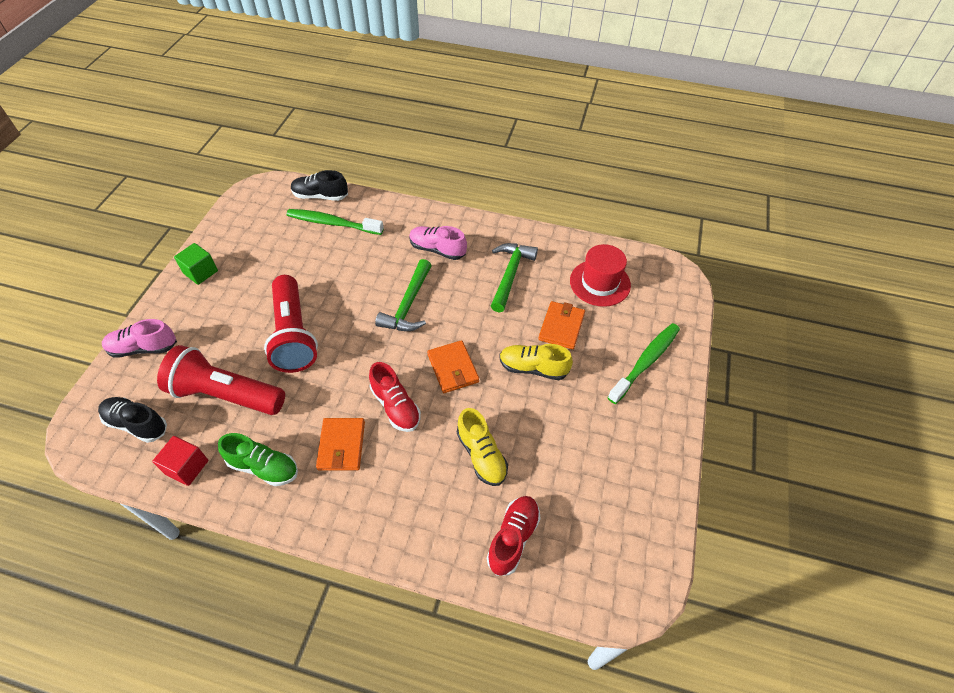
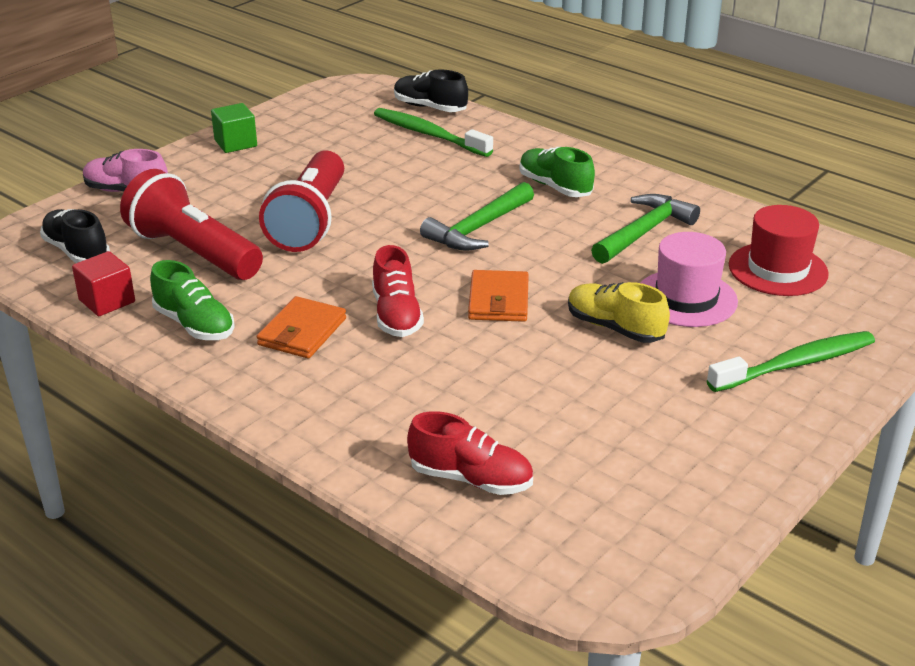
camera: 25 degrees right, 20 degrees down
(437, 250) = (555, 187): pink shoe -> green shoe
(481, 455) = (481, 390): yellow shoe -> none
(513, 538) = (471, 479): red shoe -> red shoe turned 60 degrees clockwise
(561, 327) = (686, 298): orange wallet -> pink hat

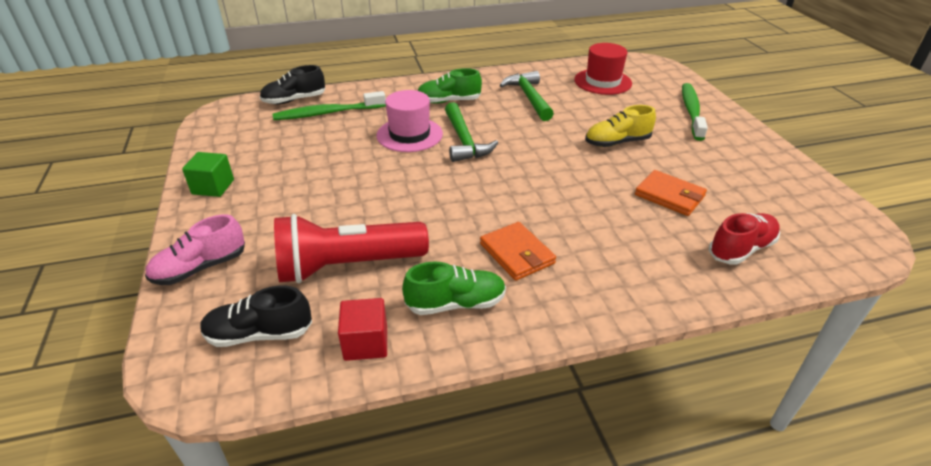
camera: 55 degrees left, 5 degrees up
(310, 221) = (373, 196): red flashlight -> none
(396, 315) = (534, 207): red shoe -> none
(498, 300) = (553, 165): orange wallet -> orange wallet (669, 196)
(686, 298) = (607, 113): pink hat -> pink hat (409, 135)

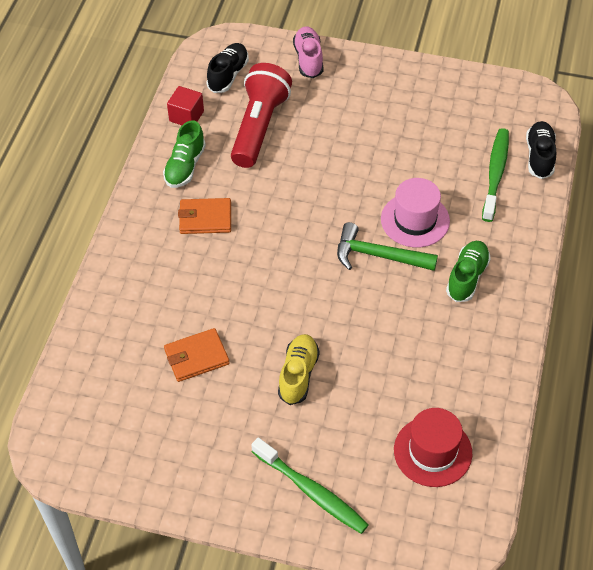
camera: 120 degrees right, 15 degrees up
(213, 187) = (406, 78): green cube -> none
(528, 97) = (435, 353): green hammer -> none
(741, 249) = (108, 355): red shoe -> none

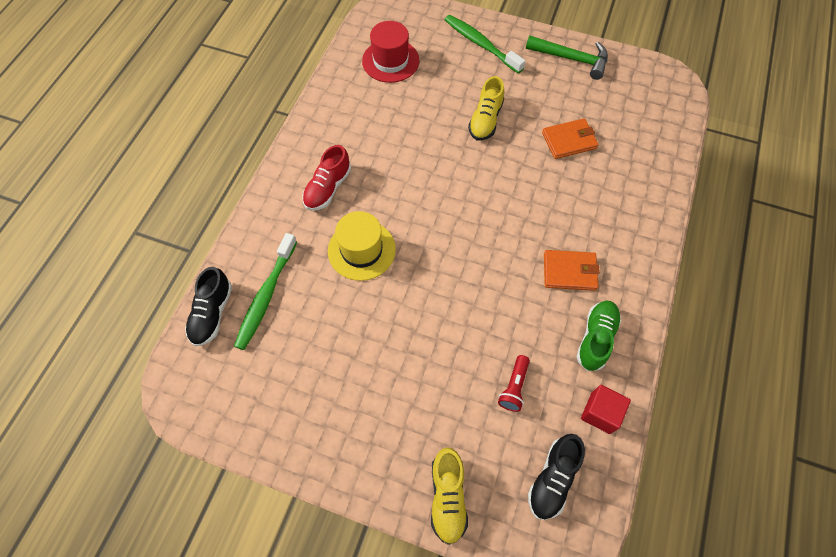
camera: 175 degrees left, 10 degrees up
(259, 127) = (514, 387): red flashlight -> red flashlight, size x0.44
(308, 59) = (447, 497): pink shoe -> yellow shoe
(378, 255) = (404, 216): green hammer -> green hammer (572, 59)
(415, 220) = (361, 250): pink hat -> yellow hat
(467, 277) = (328, 188): green shoe -> red shoe

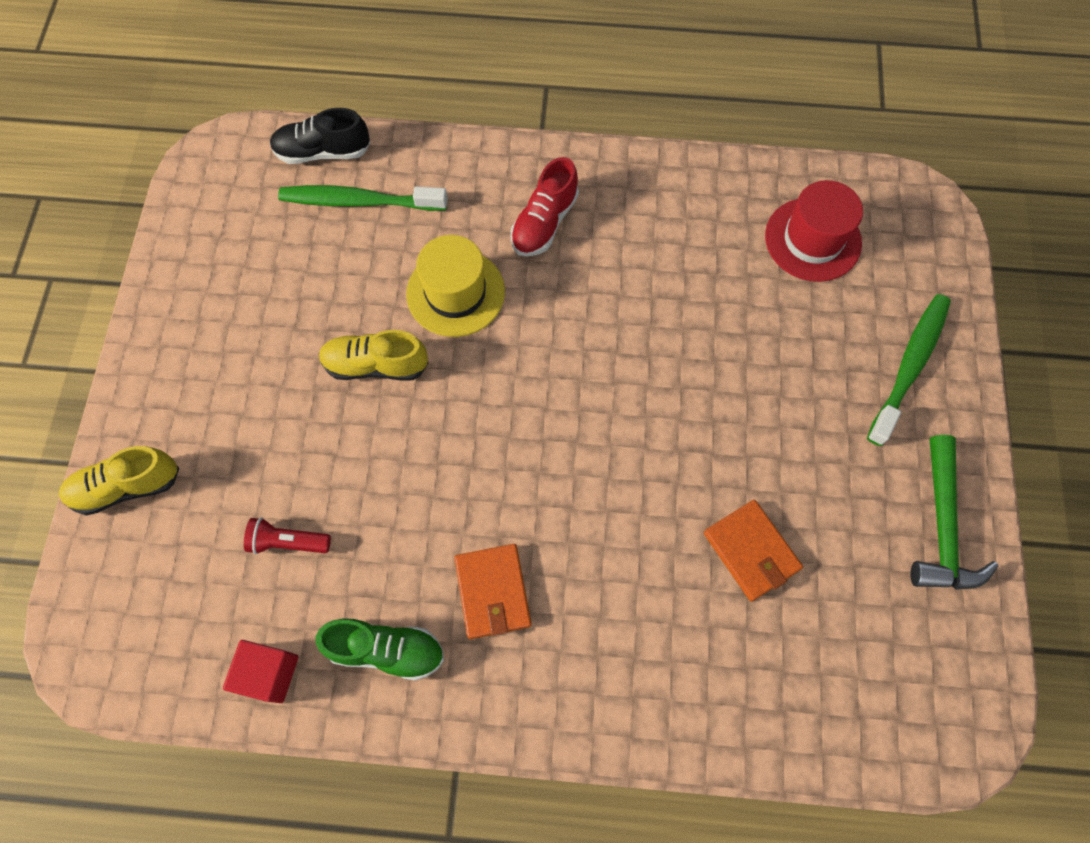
camera: 75 degrees right, 5 degrees up
(328, 188) = (544, 222): red shoe -> red shoe turned 75 degrees counterclockwise
(485, 120) = (745, 408): yellow shoe -> yellow shoe (376, 365)
(552, 479) = (165, 618): black shoe -> none

